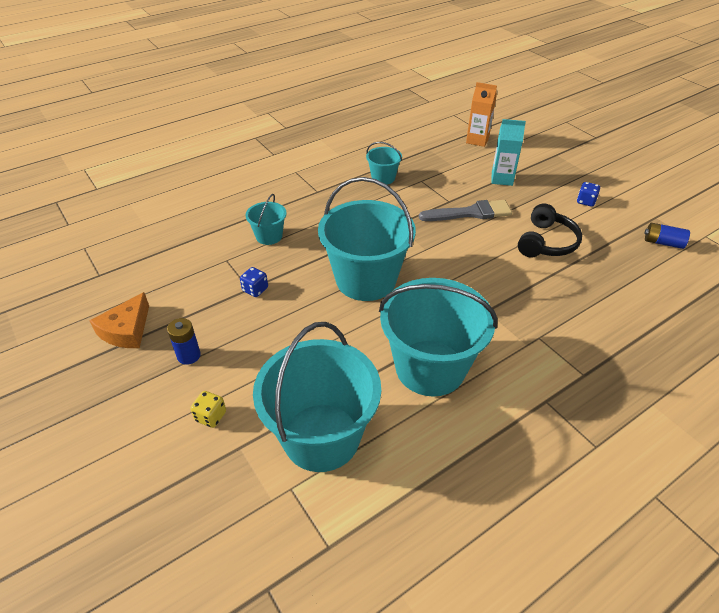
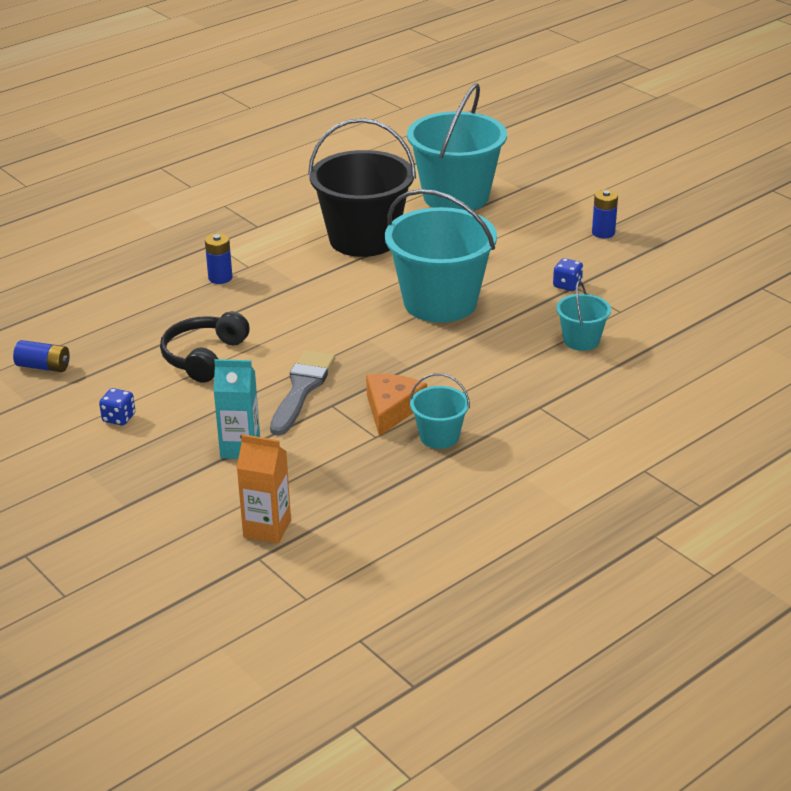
camera: 175 degrees right, 10 degrees down
(126, 330) = (682, 245): orange cheese -> orange cheese (391, 409)
(211, 416) = (556, 201): yellow dice -> none
(430, 367) = (363, 239): turquoise bucket -> black bucket
(470, 213) = (302, 389): grey brush -> grey brush turned 120 degrees clockwise
(561, 324) = (220, 278): none -> blue battery

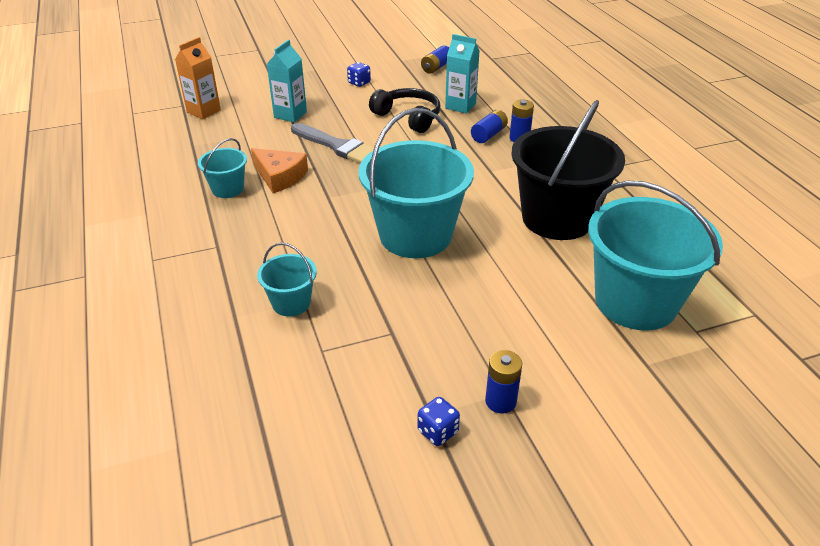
camera: 110 degrees right, 5 degrees up
(156, 327) = (460, 106): none -> turquoise carton
(221, 297) = (488, 135): none -> blue battery
(567, 285) = (397, 327): blue dice -> blue dice (438, 431)

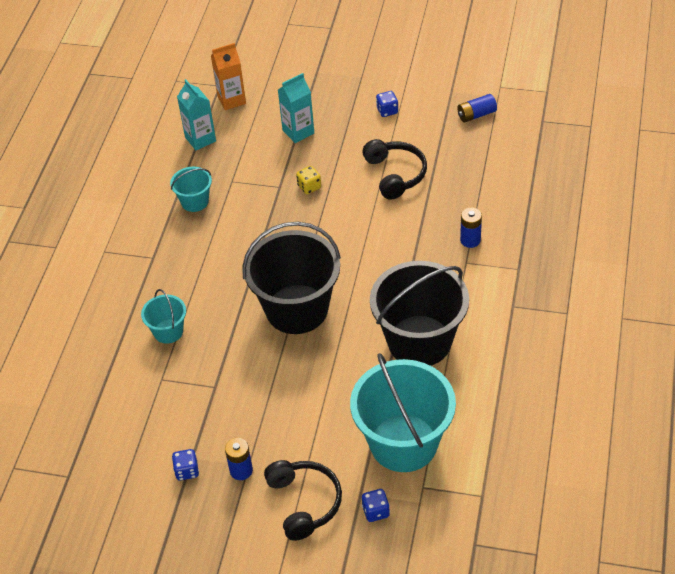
camera: 35 degrees right, 10 degrees up
(280, 176) = (241, 204): orange cheese -> none
(337, 146) = (309, 187): grey brush -> yellow dice
(415, 235) = (297, 309): turquoise bucket -> black bucket
(460, 106) = (454, 177): turquoise carton -> turquoise carton (200, 139)
(488, 135) = (447, 224): blue battery -> none
(601, 401) = (304, 503): none -> black headphones
(680, 374) = (376, 511): none -> blue dice

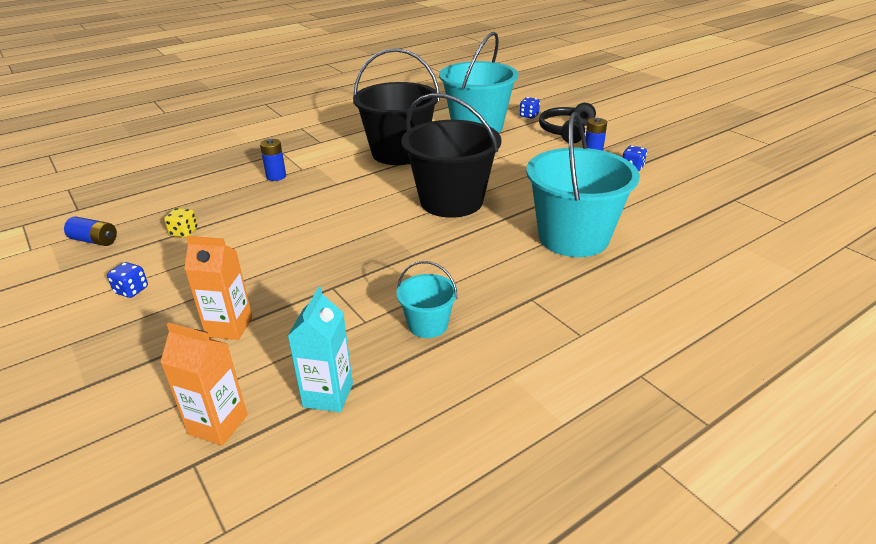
camera: 140 degrees left, 15 degrees down
(168, 331) = (573, 237): turquoise bucket -> turquoise bucket, size x2.11
(298, 132) = (229, 327): turquoise carton -> orange carton
(309, 187) = (309, 270): yellow dice -> yellow dice (184, 232)
(395, 174) = (235, 238): black headphones -> none

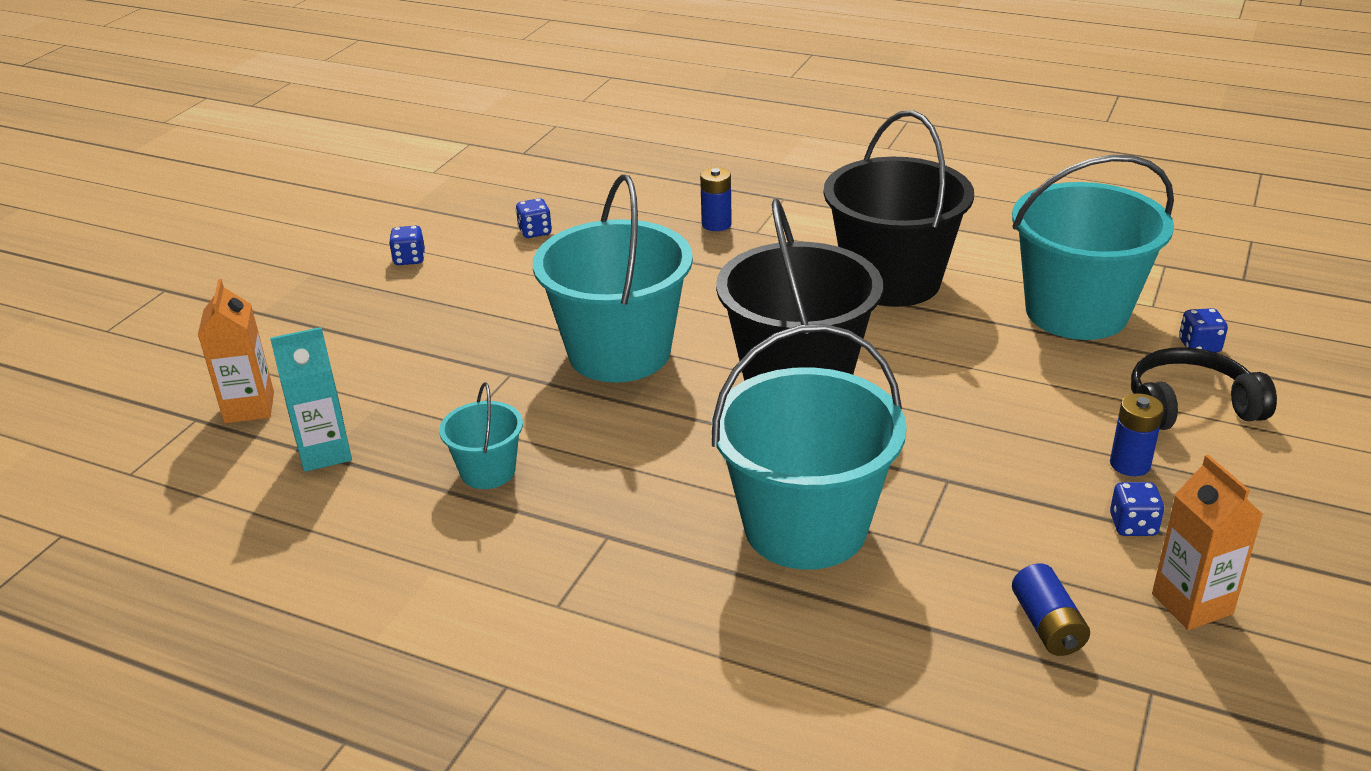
camera: 60 degrees right, 0 degrees up
(94, 240) = (475, 193): blue battery -> blue battery (1047, 625)
(184, 232) = (535, 232): yellow dice -> blue dice
(229, 327) = (391, 343): orange carton -> orange carton (1192, 604)
(361, 243) = (619, 352): none -> turquoise bucket

